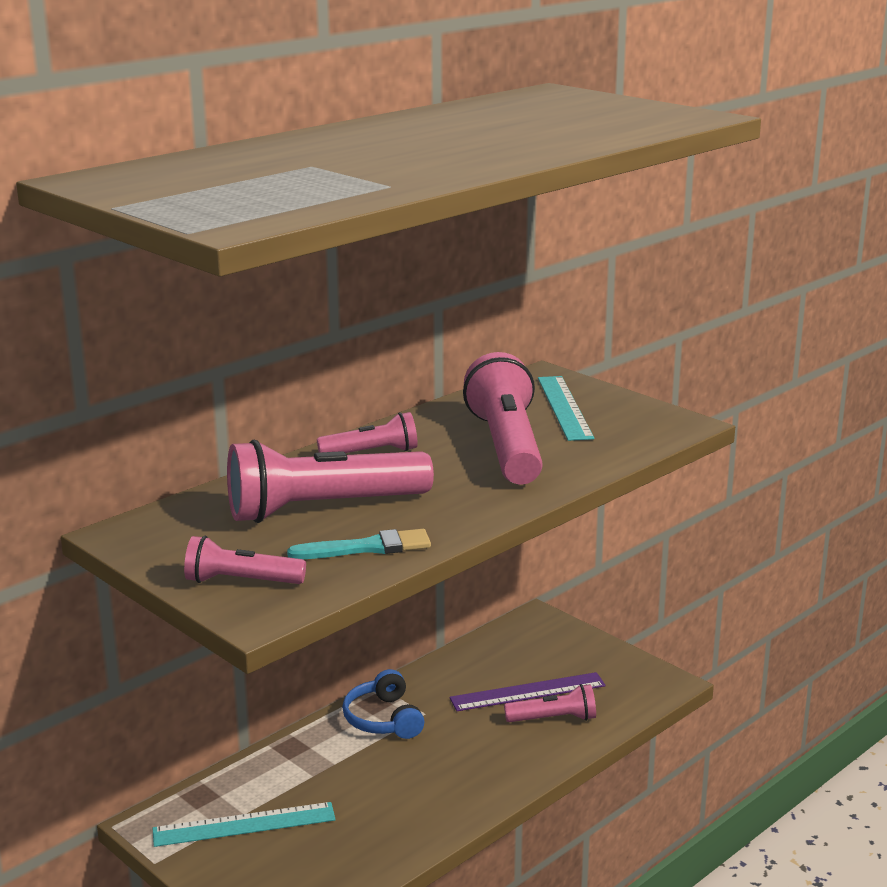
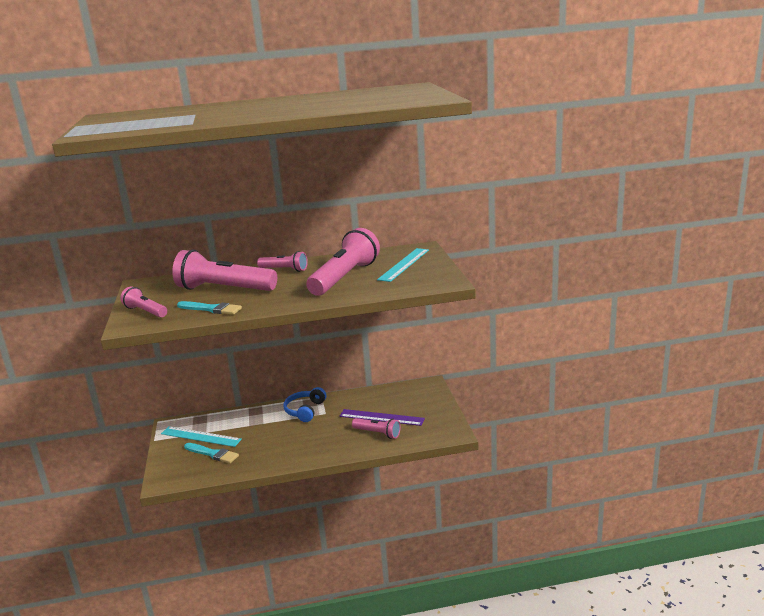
camera: 35 degrees right, 0 degrees up
(310, 846) = (213, 454): none -> turquoise brush

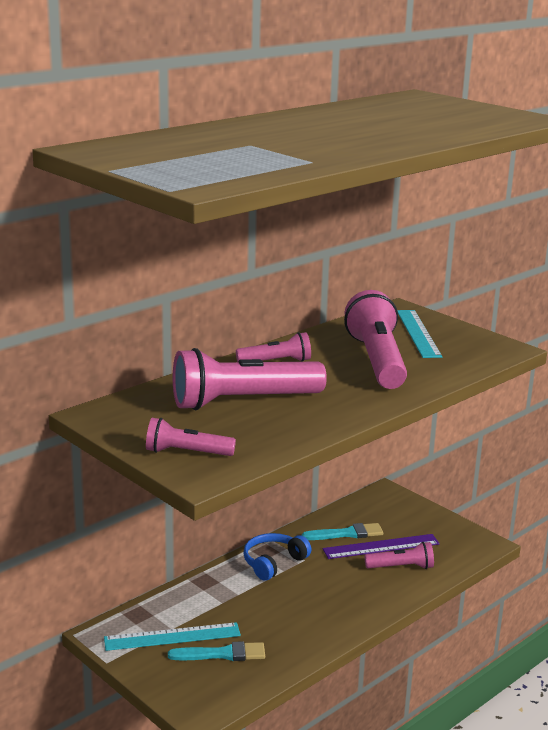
camera: 35 degrees left, 0 degrees up
(211, 309) = (278, 431): turquoise brush -> turquoise brush (346, 534)
(305, 410) = (273, 563): blue headphones -> blue headphones turned 60 degrees clockwise

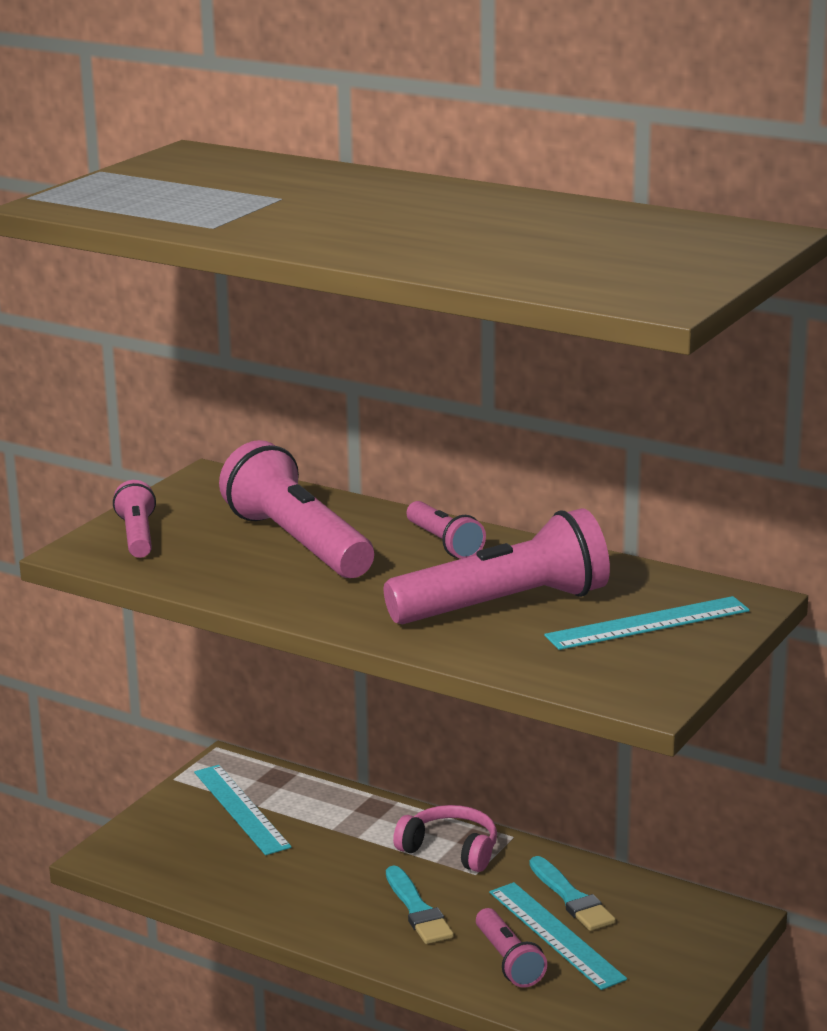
camera: 75 degrees right, 0 degrees up
(222, 654) = (221, 849): turquoise brush -> turquoise brush (418, 910)
(273, 563) = (450, 850): blue headphones -> pink headphones
(381, 546) = (556, 935): purple ruler -> turquoise ruler

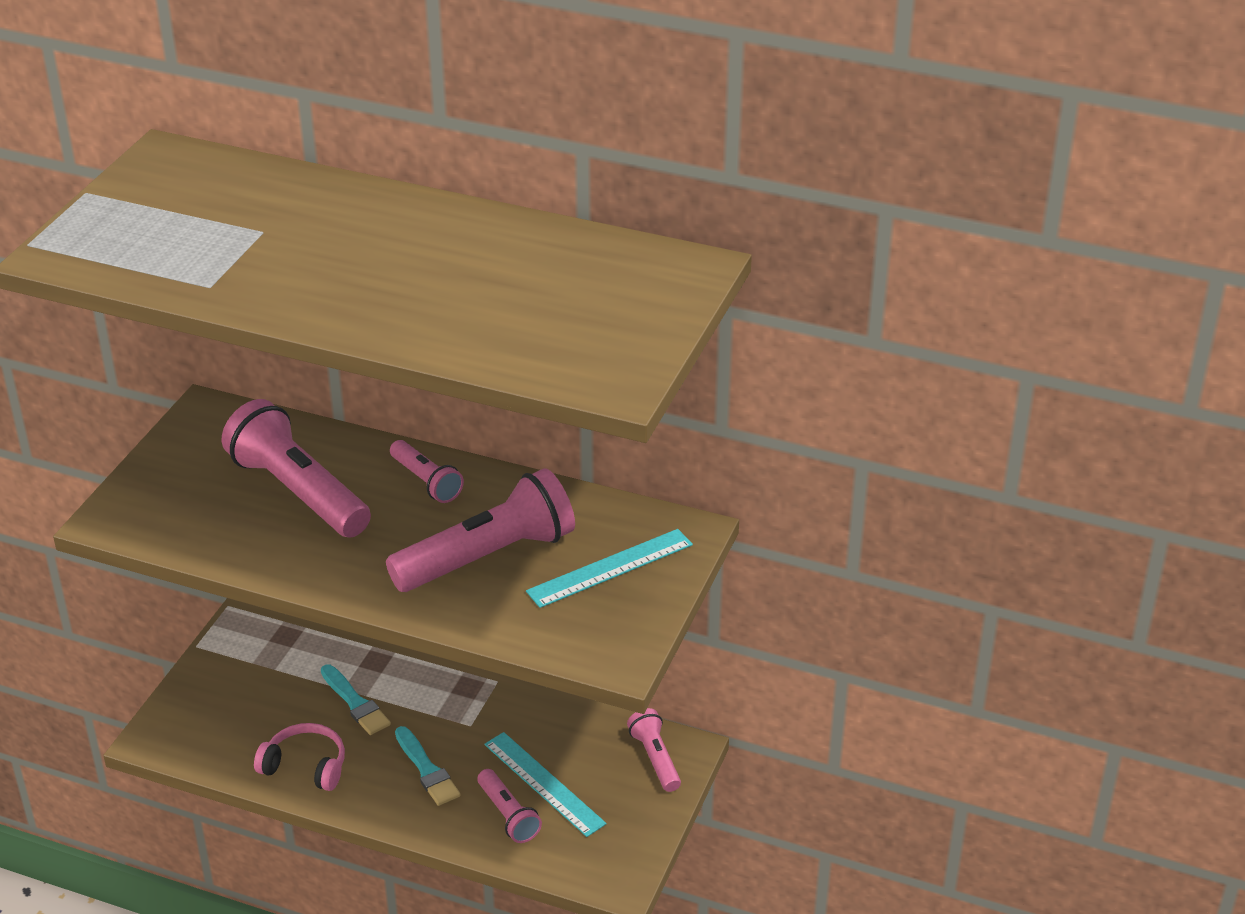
camera: 10 degrees left, 15 degrees up
(137, 536) = (154, 495): pink flashlight -> pink flashlight (655, 758)
(241, 809) = (261, 675): turquoise ruler -> none
(450, 850) = (446, 702): pink headphones -> pink headphones (305, 766)
(571, 898) = (553, 743): turquoise brush -> turquoise brush (355, 703)

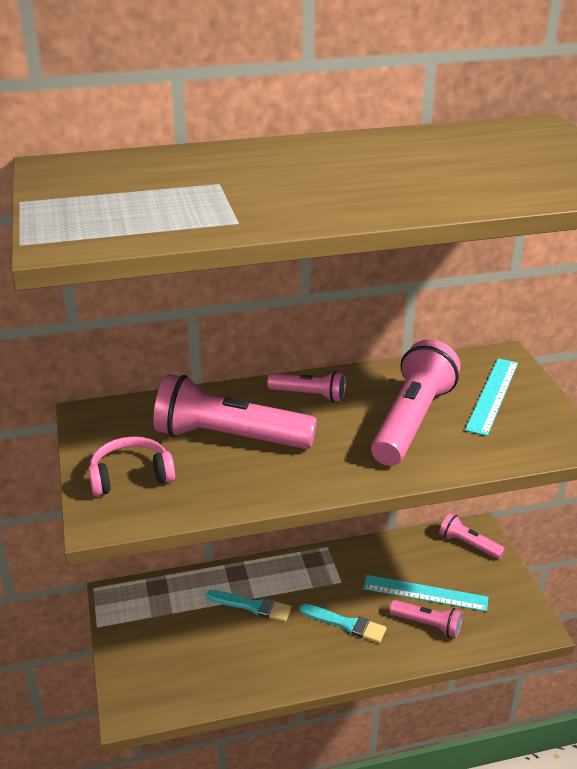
camera: 35 degrees left, 5 degrees down
(305, 766) = (263, 666): pink headphones -> pink headphones (131, 476)

